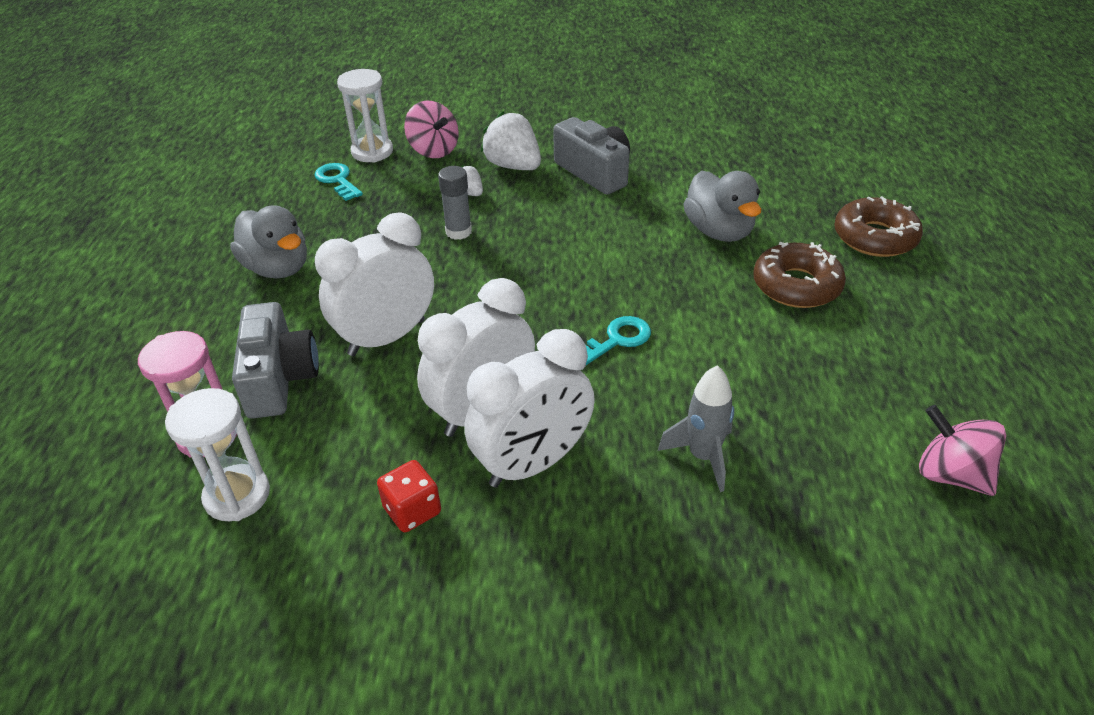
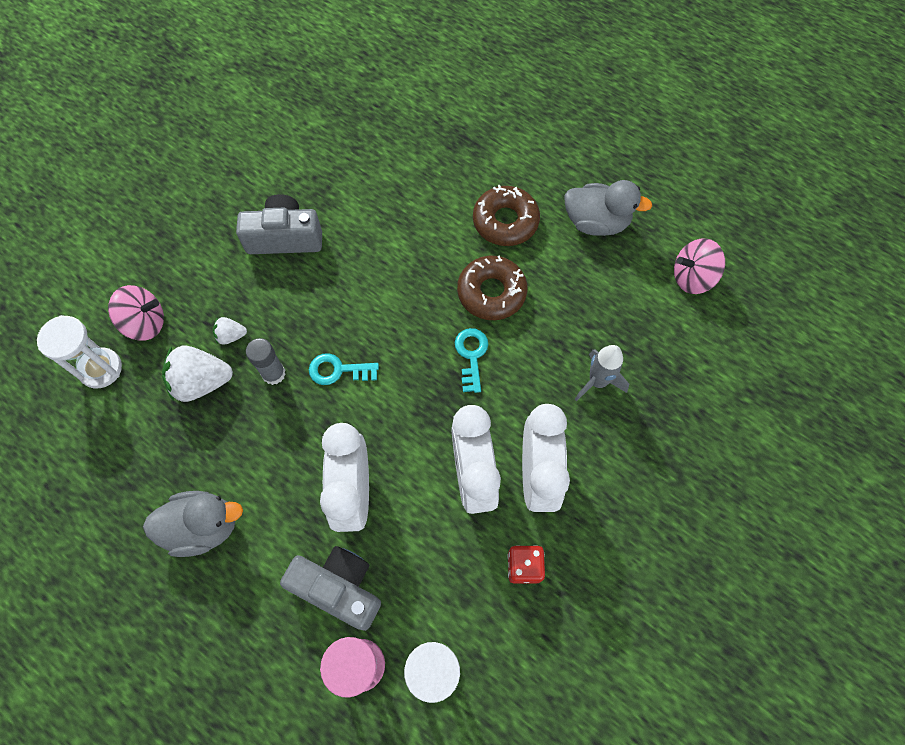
camera: 55 degrees left, 25 degrees up
(337, 180) = (119, 419): turquoise key -> turquoise key (338, 370)
(513, 166) = (224, 283): white strawberry -> white strawberry (201, 382)
(719, 231) = (419, 218): grey duck -> grey duck (596, 222)
(875, 237) = (499, 144): brown donut -> brown donut (491, 292)

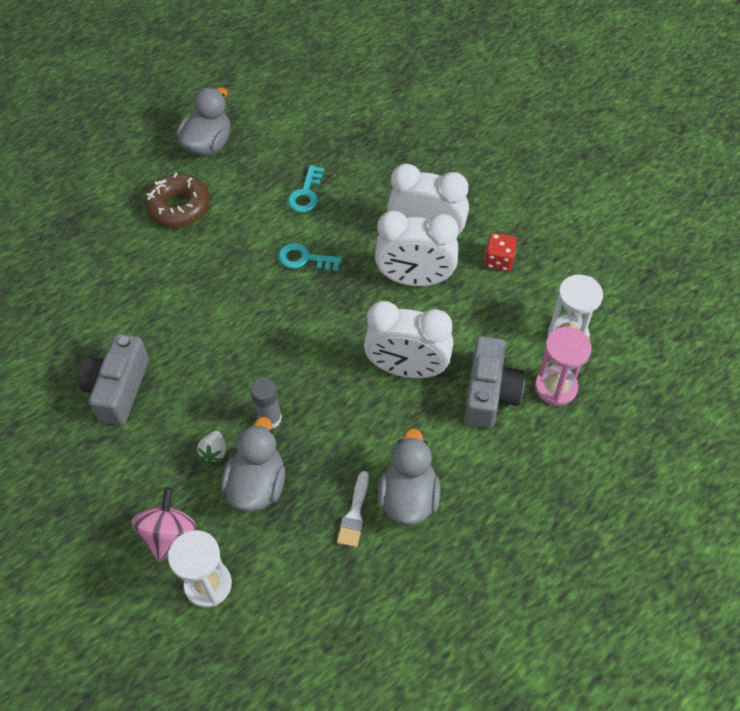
camera: 75 degrees left, 10 degrees down
(181, 478) = (354, 514): none -> white brush
(201, 382) = (257, 485): white strawberry -> grey duck
(338, 370) = (284, 363): turquoise key -> turquoise key (306, 194)
(339, 588) = (489, 393): grey camera -> grey camera turned 150 degrees clockwise
(491, 292) = (248, 232): brown donut -> none
(597, 381) = (357, 179): grey rocket -> none
(692, 277) = (286, 97): pink spinning top -> none

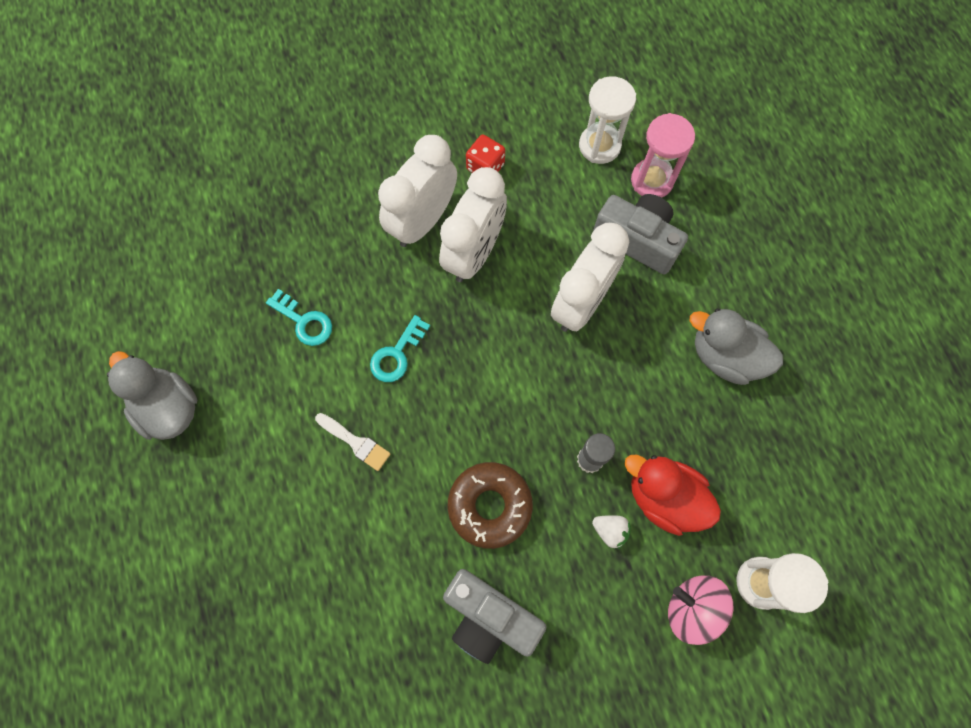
camera: 70 degrees left, 15 degrees up
(179, 207) = (252, 472): brown donut -> brown donut (490, 506)
(257, 485) = (664, 498): grey duck -> red duck
(354, 514) = (727, 413): white brush -> white brush (355, 442)

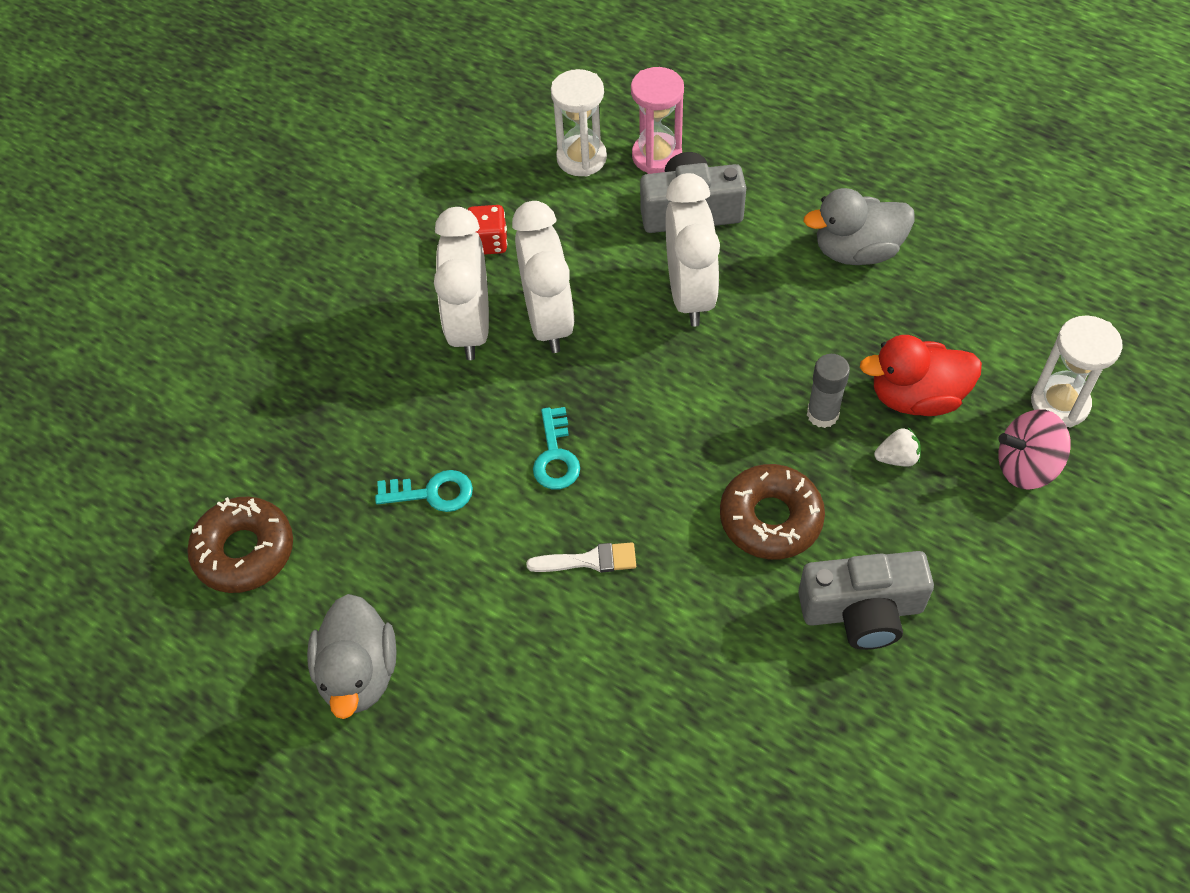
camera: 35 degrees left, 15 degrees down
(168, 407) = (359, 673): grey duck -> grey duck turned 105 degrees counterclockwise
(171, 276) = (244, 551): none -> brown donut

